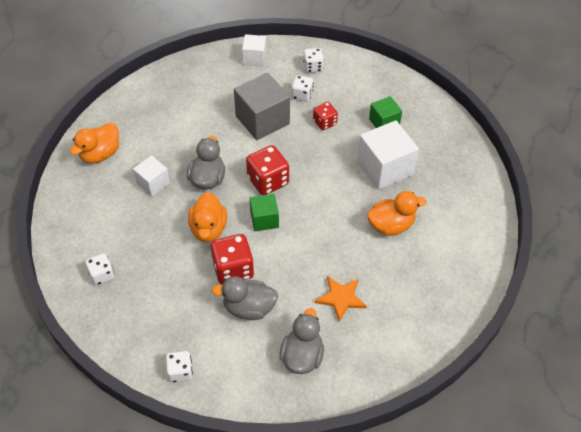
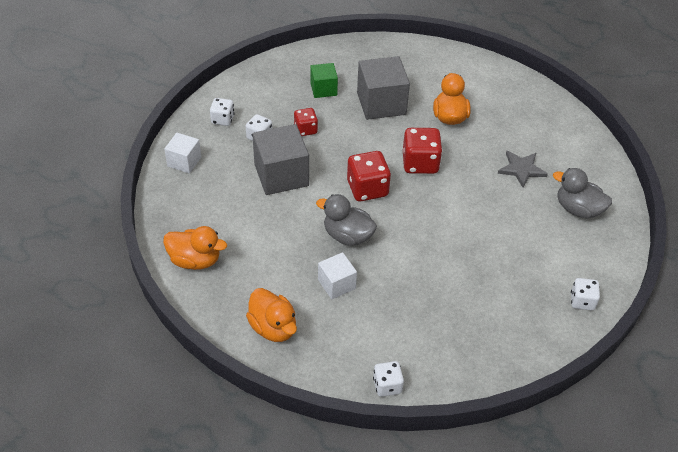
camera: 75 degrees left, 5 degrees down
(102, 275) = (452, 350): white dice -> white dice (387, 386)
(208, 229) = (415, 248): orange duck -> orange duck (195, 260)
(233, 269) = (471, 238): red dice -> red dice (420, 163)
(249, 308) = (519, 235): grey duck -> none
(264, 219) = (416, 202): green cube -> none
(341, 298) = (521, 169): orange star -> grey star
(385, 168) = (381, 103): white cube -> grey cube

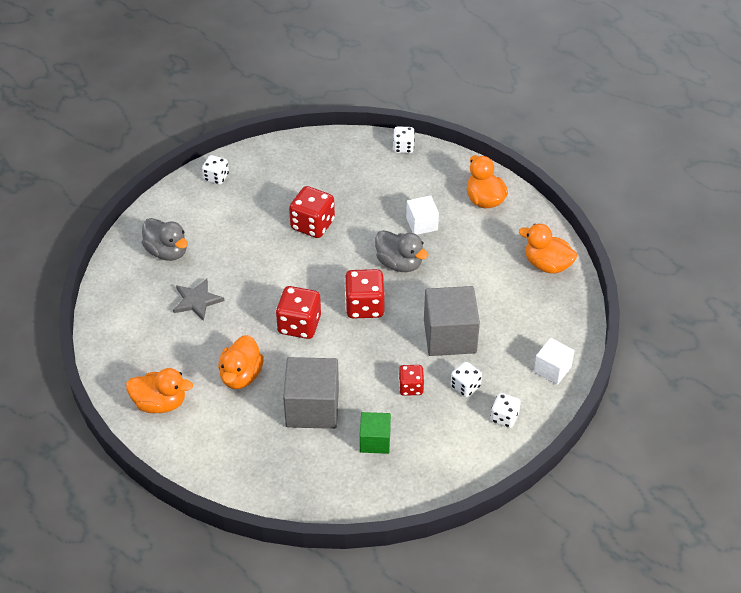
camera: 165 degrees left, 0 degrees up
(451, 263) = (312, 225): none -> red dice
(502, 89) = (160, 403): none -> orange duck

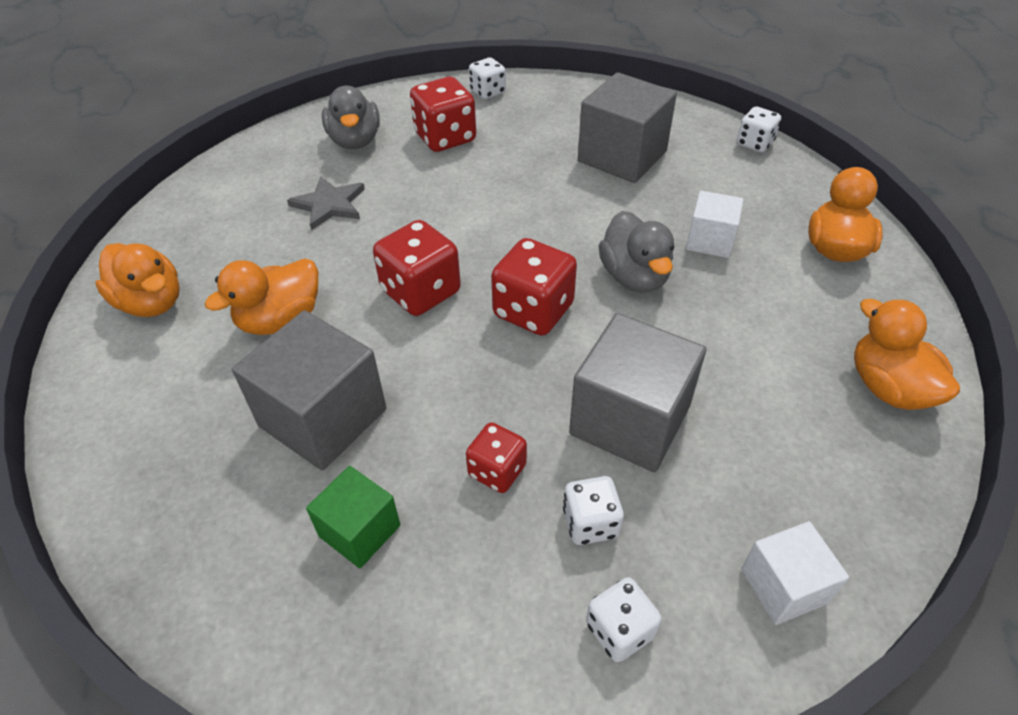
camera: 35 degrees right, 0 degrees up
(312, 225) = (554, 181): red dice -> red dice (445, 138)
(337, 190) = (622, 156): none -> grey cube

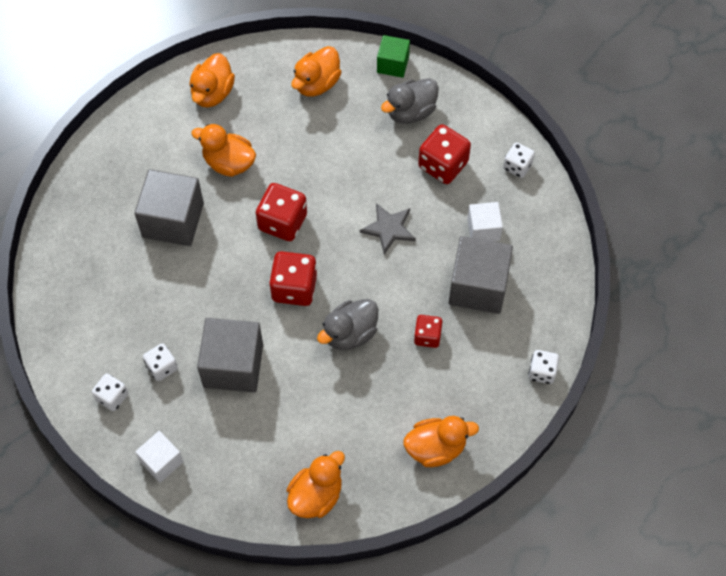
camera: 65 degrees right, 15 degrees up
(242, 200) = (317, 83): none -> orange duck
(329, 205) = (336, 133): grey star -> grey star (389, 228)
(359, 531) = (117, 270): green cube -> green cube (393, 64)
(497, 470) = (174, 314): red dice -> red dice (427, 336)
(710, 241) = (407, 368): white cube -> white cube (483, 229)

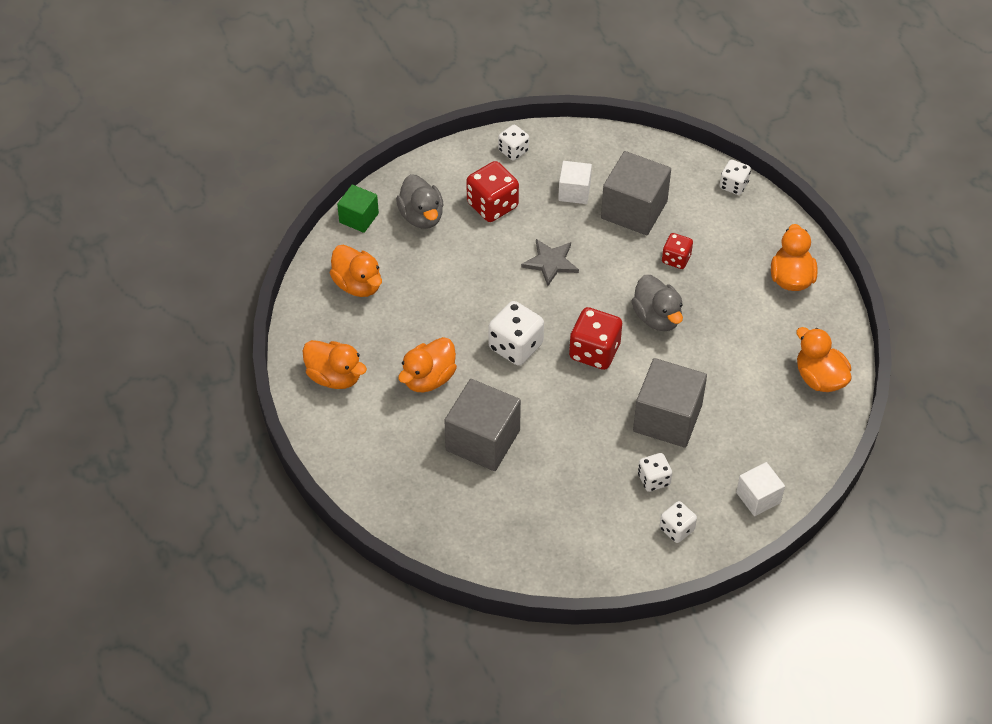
camera: 75 degrees left, 10 degrees down
(282, 222) = (515, 346): red dice -> white dice

